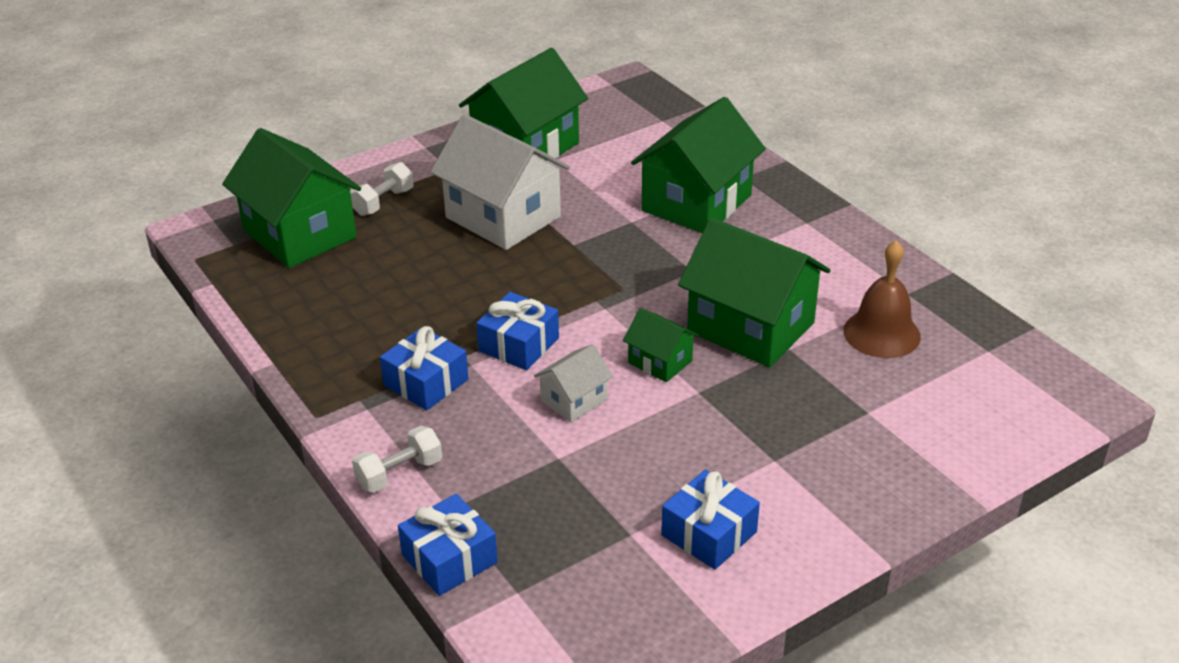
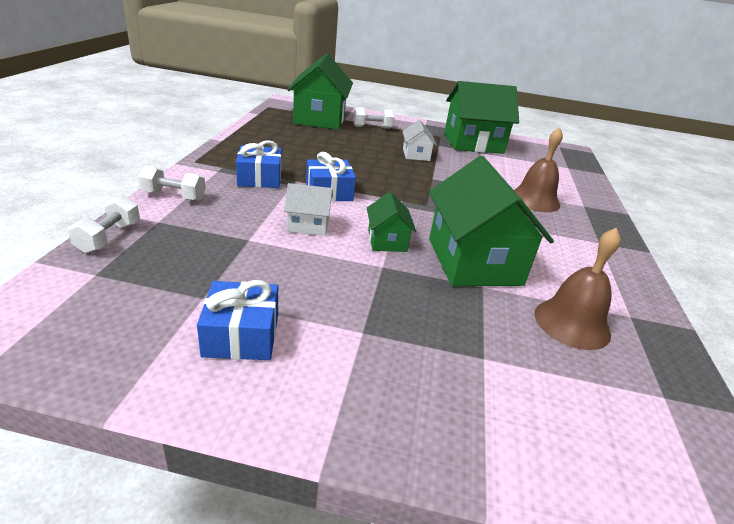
camera: 40 degrees right, 5 degrees down
(449, 559) = (109, 237): blue gift -> white dumbbell
(503, 217) = (416, 155): white house -> white house, size x0.49
(696, 203) = (534, 200): green house -> brown bell

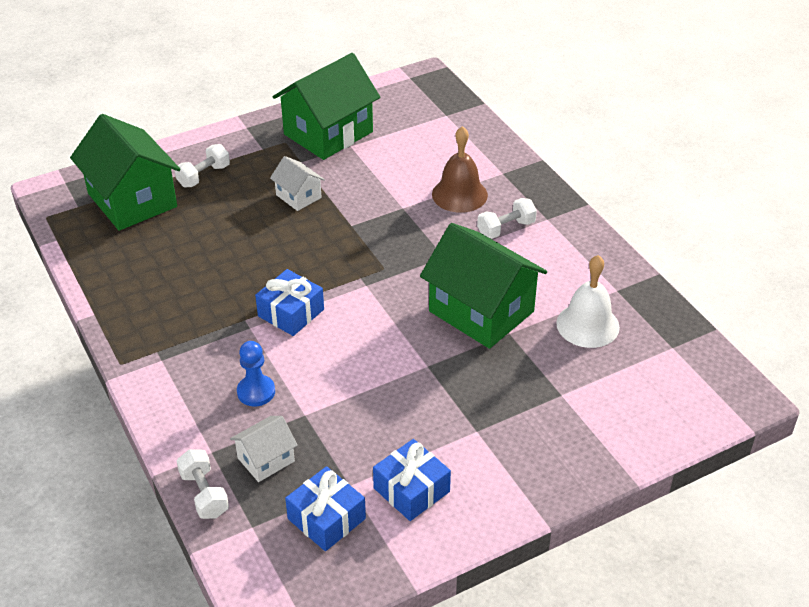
camera: 35 degrees left, 10 degrees up
(174, 196) = (177, 418): white dumbbell -> white dumbbell (506, 228)
(240, 211) = (256, 392): none -> blue pawn
(260, 178) = (211, 340): blue gift -> blue gift (326, 519)
(308, 225) = (326, 365): white house -> white house (266, 459)
(387, 241) = (401, 337): green house -> none
(572, 323) = (587, 325): brown bell -> white bell

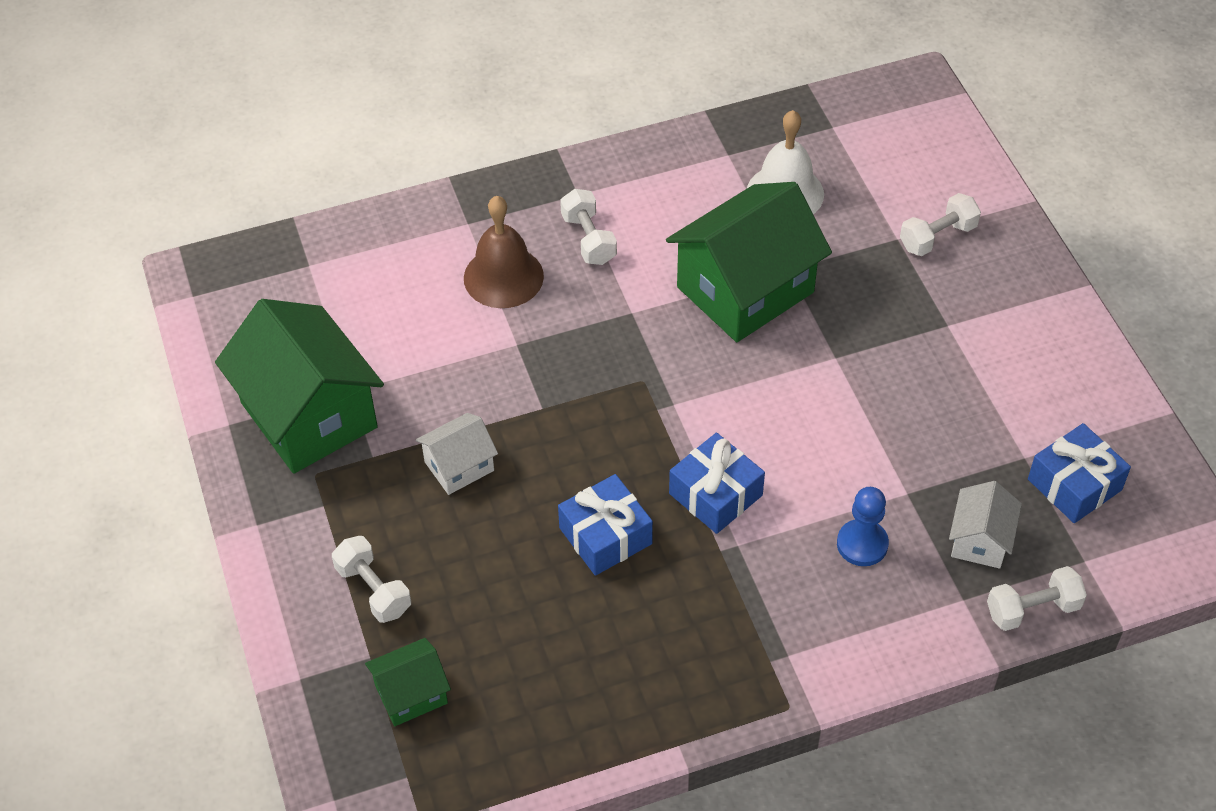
camera: 80 degrees left, 10 degrees up
(132, 200) = (411, 694): green house -> green house, size x0.49
(266, 459) = (980, 540): white house -> white house turned 45 degrees clockwise
(411, 490) = (1034, 398): blue gift -> blue gift (605, 536)
(571, 420) = (937, 237): none -> white dumbbell

